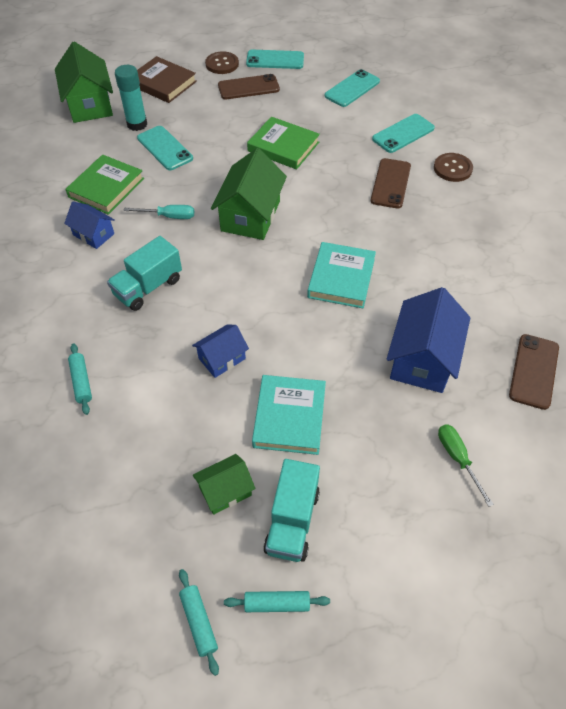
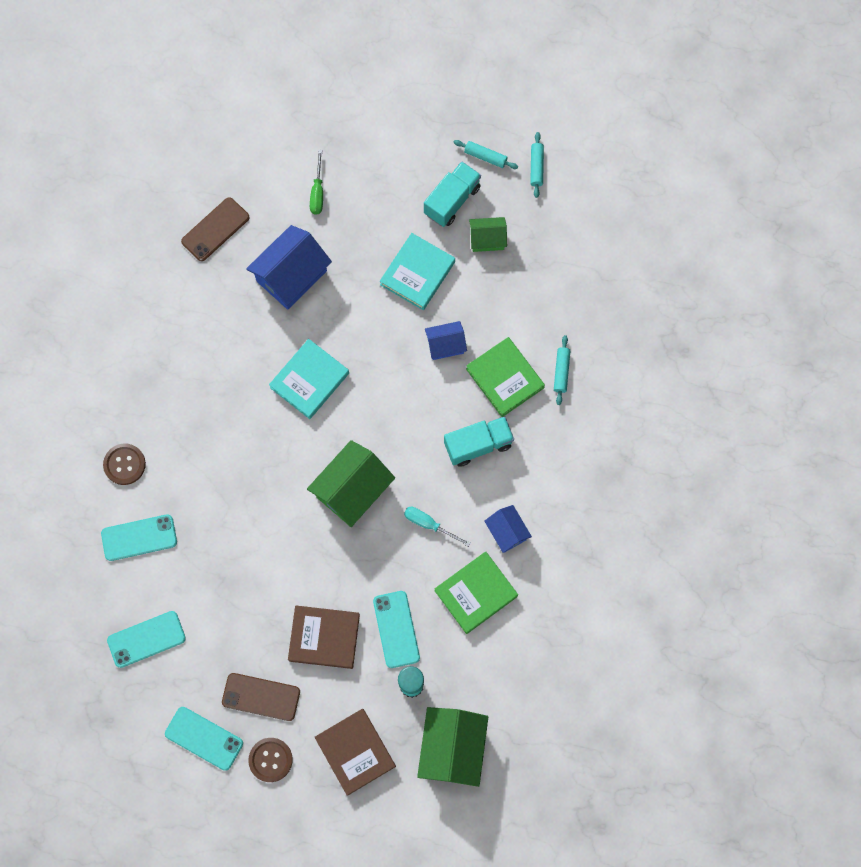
camera: 155 degrees left, 20 degrees up
(220, 127) = (324, 637): none -> brown book
(283, 147) = (273, 575): green book -> green book (505, 378)
(390, 183) = (197, 472): brown phone -> none

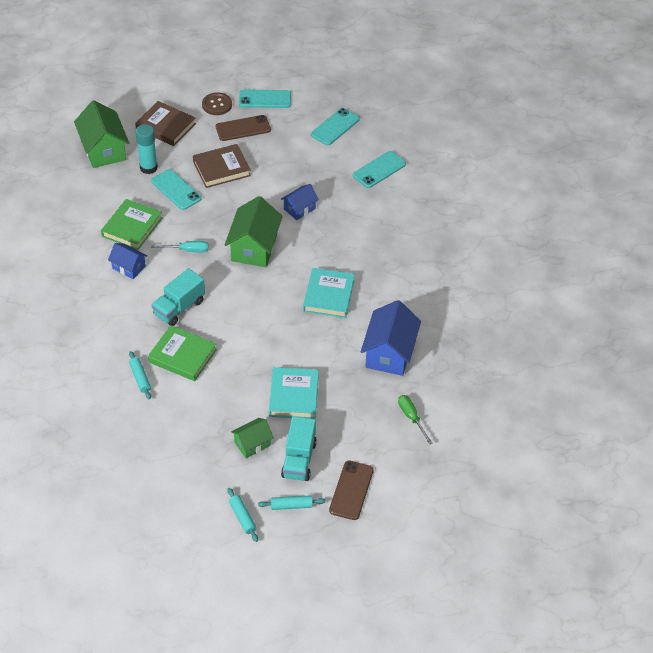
camera: 150 degrees right, 25 degrees down
(124, 464) = (419, 201): brown button -> none
(215, 229) = (470, 358): brown phone -> brown phone (351, 490)
(445, 345) = (241, 358): blue house -> blue house (299, 209)

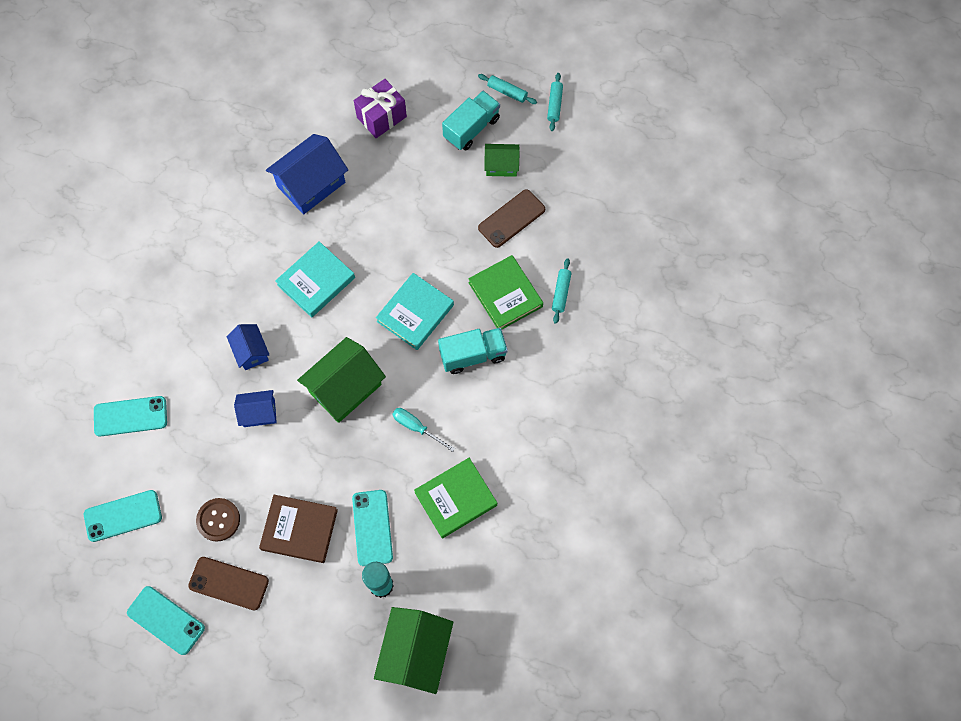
camera: 145 degrees left, 20 degrees up
(128, 267) = (493, 441): blue house -> blue house (251, 351)
(166, 126) = (316, 648): brown book -> none
(217, 105) = (230, 648): brown button -> brown button (218, 520)
(294, 396) = (431, 191): turquoise book -> turquoise book (415, 313)
(351, 490) = (448, 77): brown phone -> brown phone (511, 218)
(379, 429) = (381, 117): none -> purple gift
(411, 417) = (345, 111): green screwdriver -> none

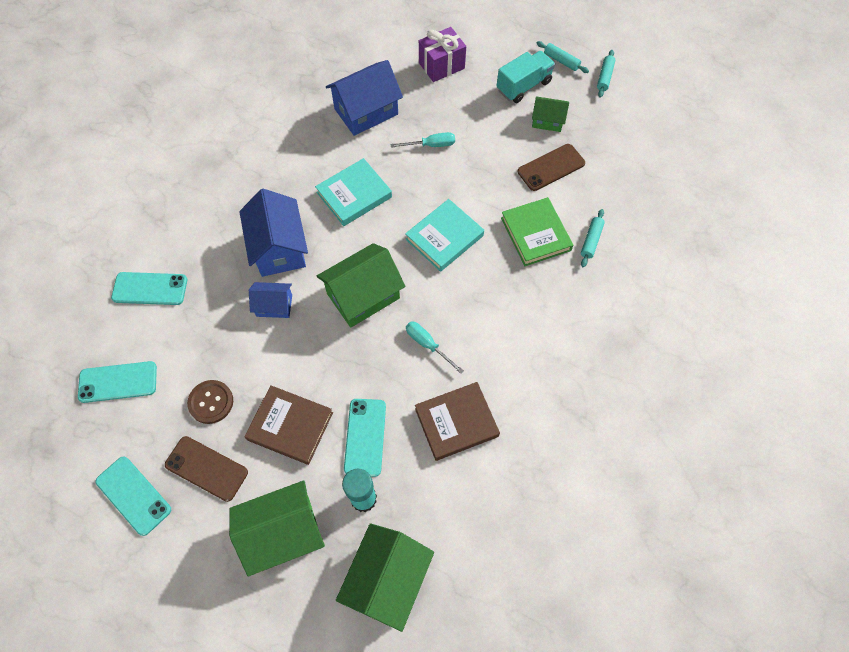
camera: 10 degrees right, 5 degrees down
(251, 351) = (279, 248): blue house -> blue house, size x1.78
(313, 629) = (283, 532): none -> green house
(385, 212) = (431, 145): none -> turquoise screwdriver
(455, 499) = (456, 422): green book -> brown book
(473, 355) = (495, 285): turquoise truck -> none

